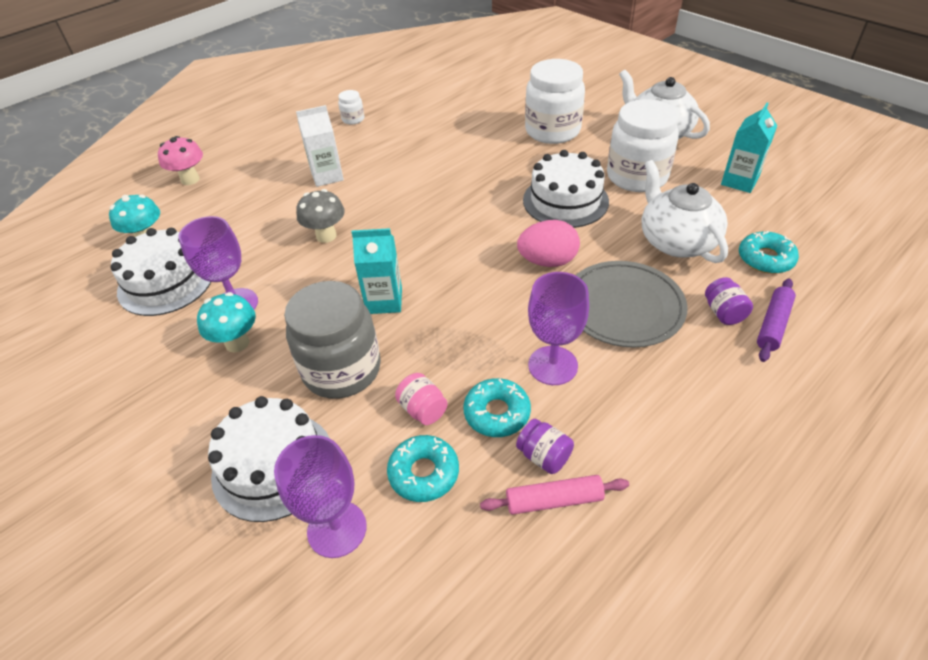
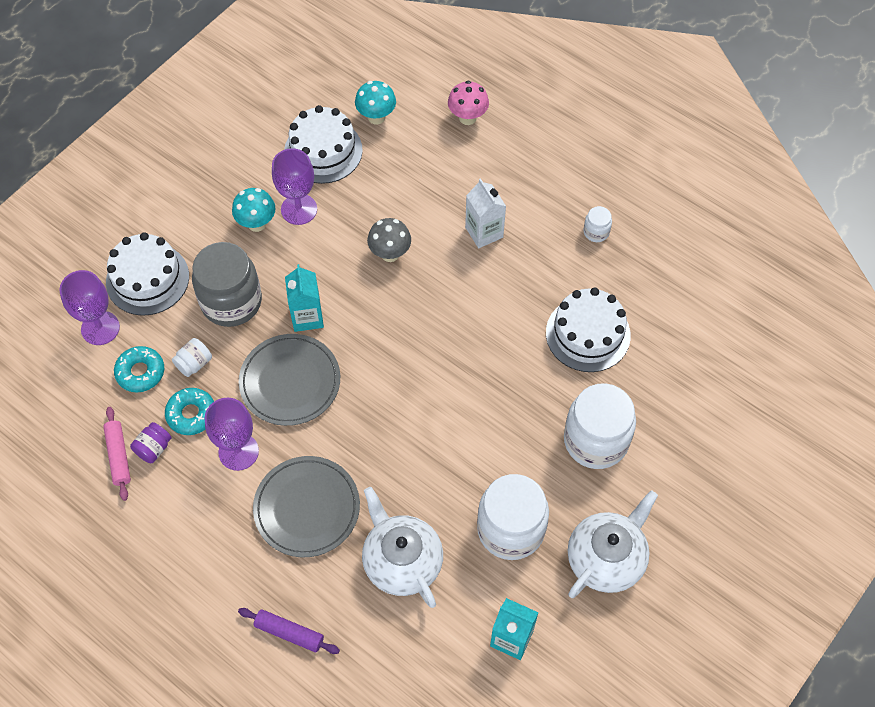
camera: 80 degrees right, 15 degrees up
(423, 409) = (194, 363): pink jar -> white jar
(465, 317) = (290, 382): none -> grey plate
(547, 261) = (365, 443): pink egg -> none
(565, 201) = (460, 457): white cake -> white cake (588, 334)
(676, 241) = (401, 561): white teapot -> white teapot turned 90 degrees counterclockwise
(723, 313) = (303, 592): purple jar -> none
(765, 259) = (379, 642): turquoise donut -> none

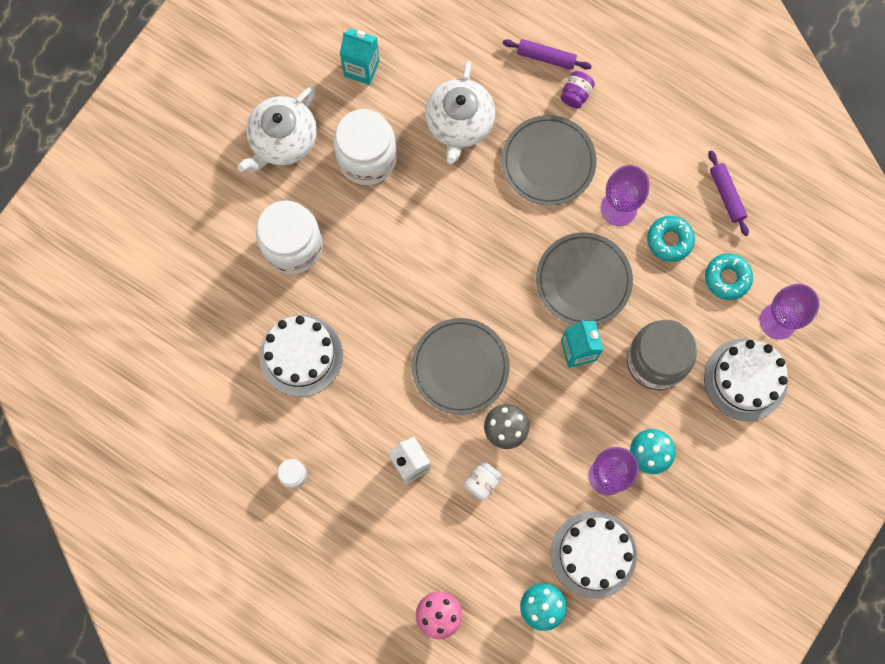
camera: 175 degrees right, 15 degrees up
(119, 456) = (726, 195): pink rolling pin -> purple rolling pin
(153, 448) = (696, 205): purple jar -> purple jar (576, 94)
(194, 363) = (678, 291): white jar -> white jar (482, 482)
(401, 561) = (459, 123): white teapot -> white teapot turned 45 degrees clockwise
(427, 311) = (460, 367): none -> grey plate

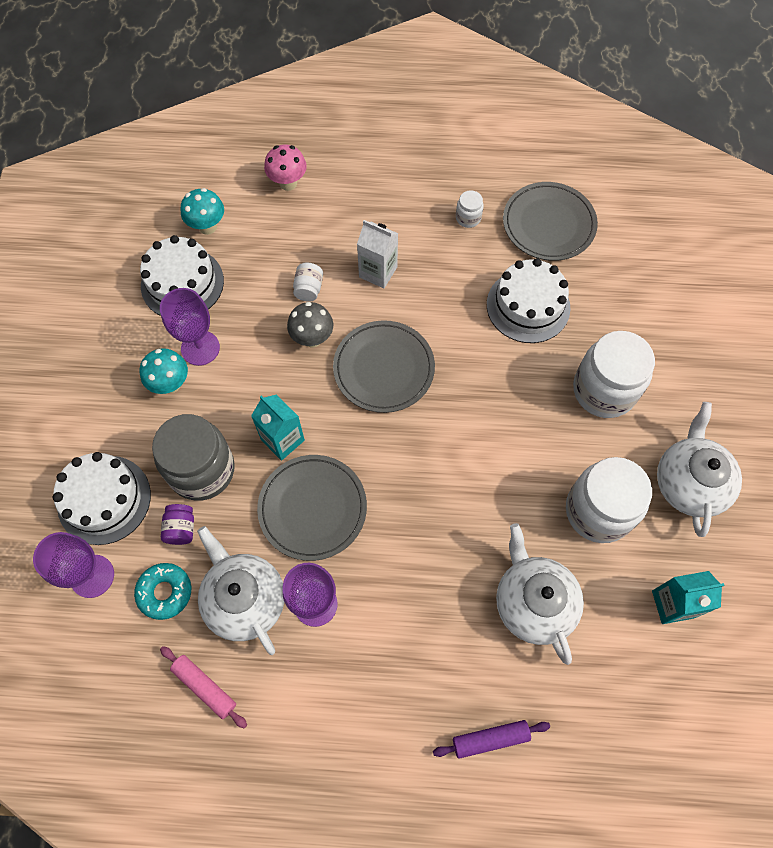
camera: 150 degrees right, 10 degrees down
(548, 162) = (416, 613): grey plate -> grey plate (548, 224)
(576, 94) = (431, 711): purple jar -> purple jar (181, 528)
(669, 240) = (244, 599): turquoise donut -> white teapot
(726, 195) = (205, 687): purple rolling pin -> pink rolling pin

